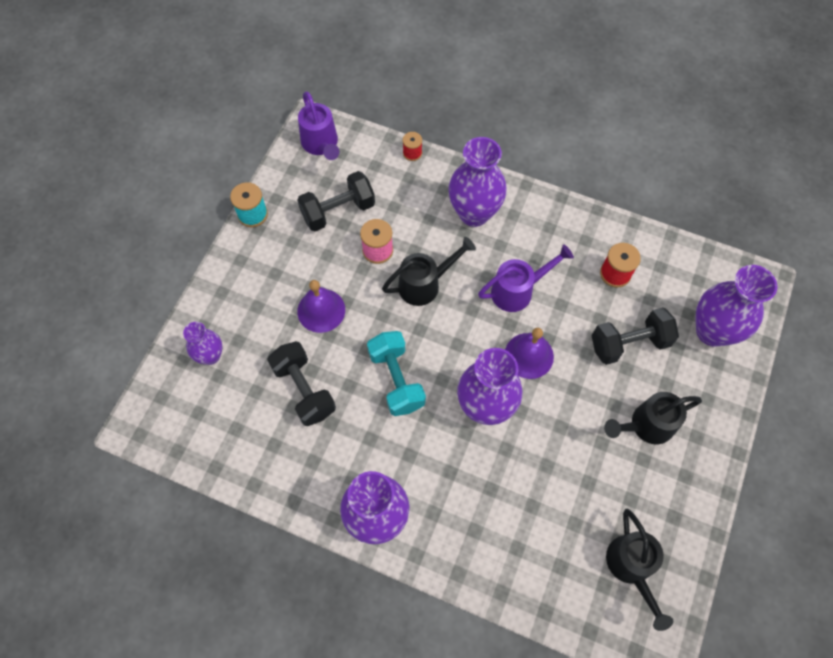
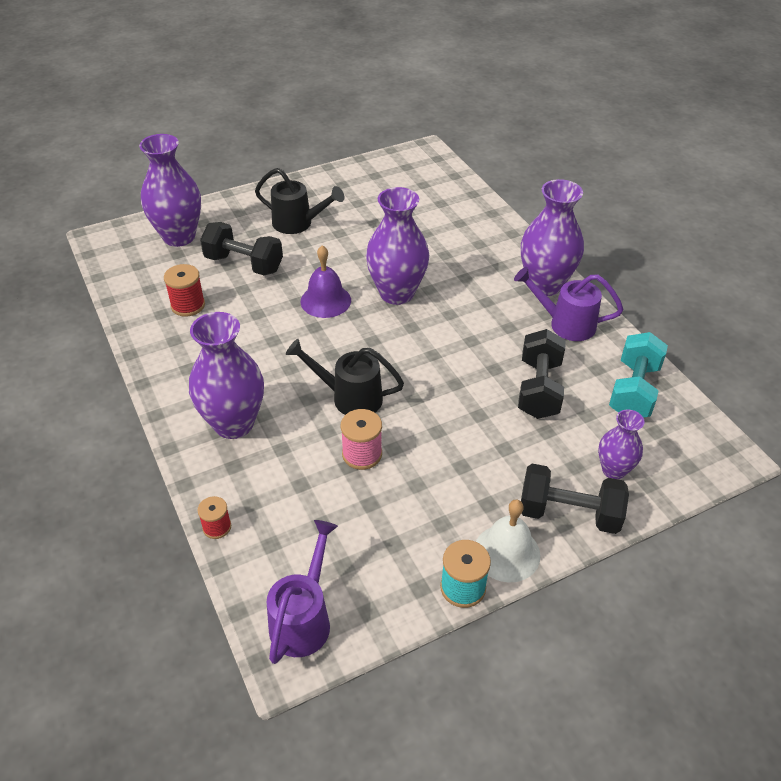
camera: 140 degrees left, 20 degrees down
(242, 250) = (507, 553): none -> white bell
(321, 310) = (469, 439): purple bell -> none
(338, 211) = (362, 521): black dumbbell -> black dumbbell (568, 513)
(396, 380) = (450, 348): turquoise dumbbell -> turquoise dumbbell (633, 391)
(517, 291) = (278, 343): purple watering can -> purple watering can (565, 324)
(631, 567) = (397, 181): black watering can -> none

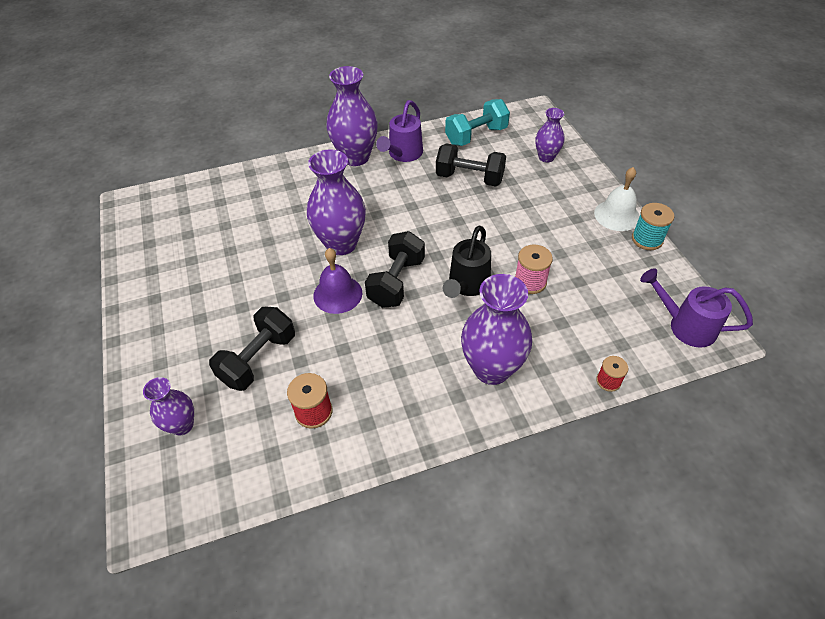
camera: 80 degrees left, 5 degrees up
(179, 237) = (182, 425): purple vase -> purple vase, size x0.57
(298, 223) = (205, 310): black watering can -> none
(568, 513) = (582, 183): black dumbbell -> black dumbbell (396, 282)
(633, 391) = (476, 136): turquoise dumbbell -> turquoise dumbbell turned 60 degrees counterclockwise

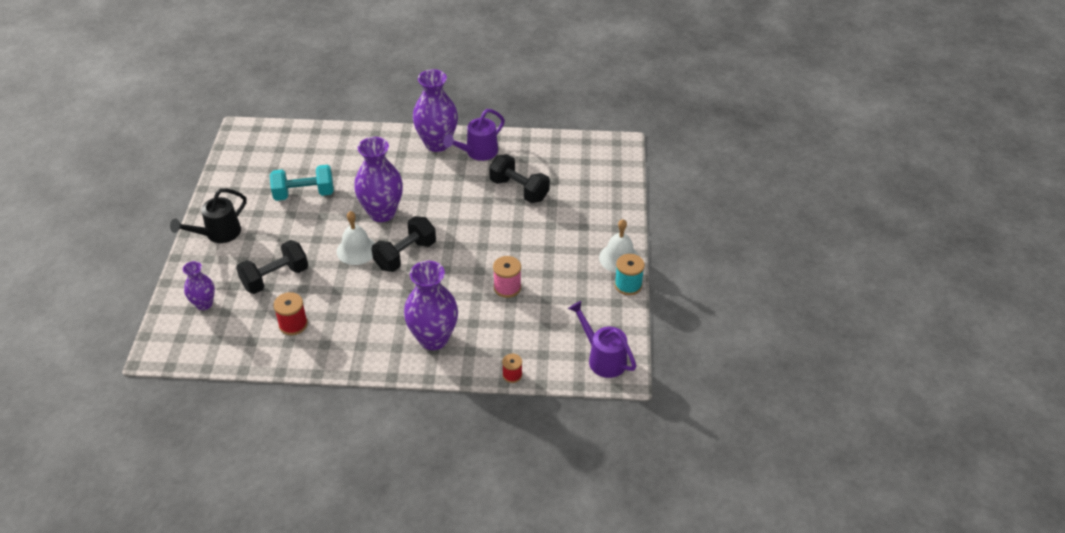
camera: 20 degrees right, 5 degrees down
(337, 294) = (356, 250): purple bell -> white bell
(467, 285) = (457, 274): black watering can -> black watering can (218, 234)
(476, 136) = (551, 154): turquoise dumbbell -> turquoise dumbbell (304, 194)
(546, 157) = (598, 191): purple vase -> none

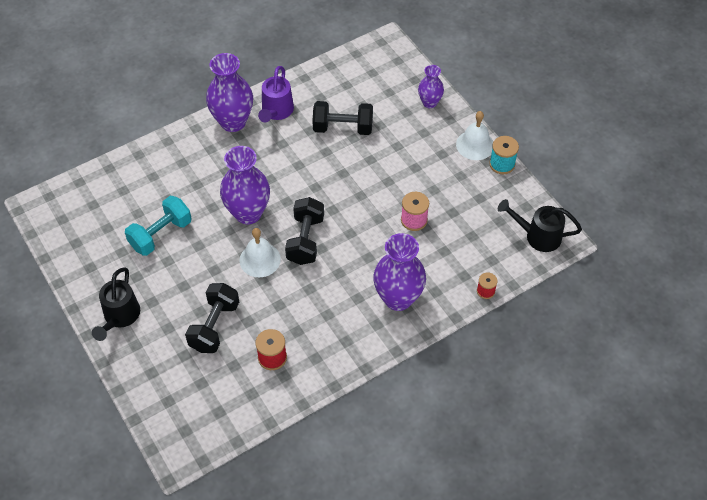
camera: 35 degrees left, 10 degrees up
(204, 304) = (175, 388): purple vase -> purple vase (429, 103)
(603, 358) = (538, 236): purple watering can -> black watering can

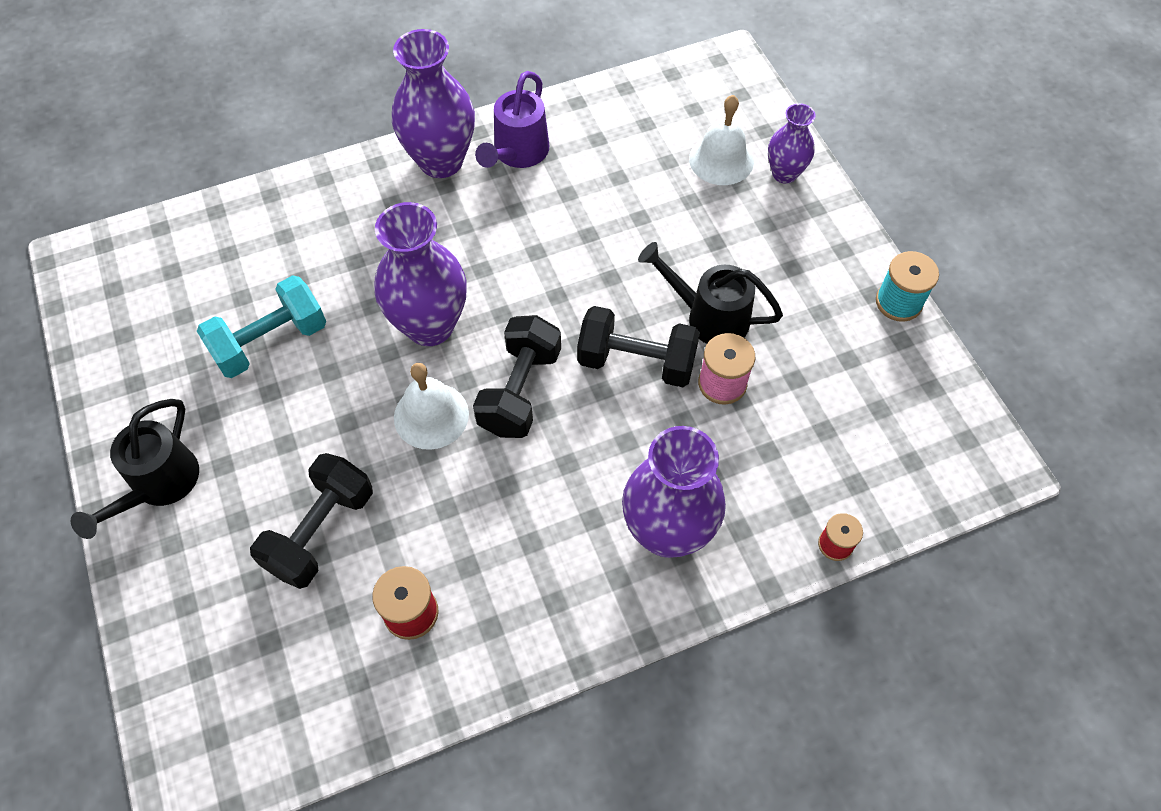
camera: 10 degrees right, 5 degrees up
(343, 128) = (625, 197): black dumbbell -> black dumbbell (636, 362)
(475, 145) = (854, 260): white bell -> white bell (721, 160)
(538, 236) = (949, 449): black watering can -> black watering can (709, 317)

